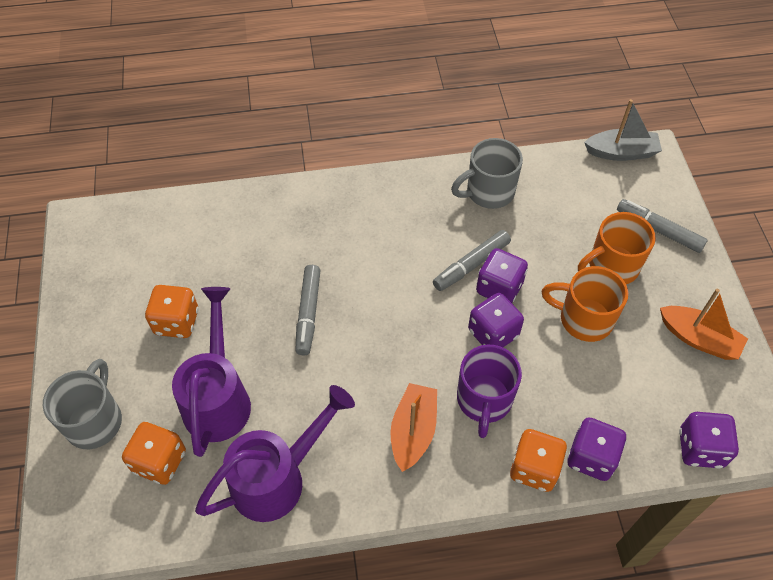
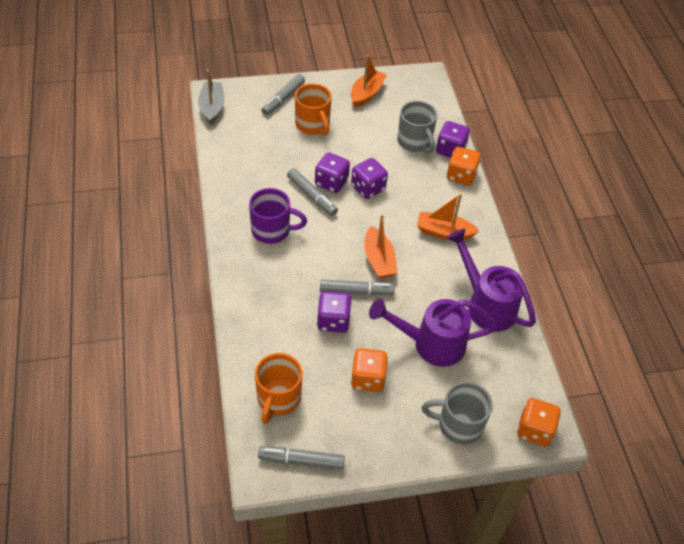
camera: 95 degrees left, 5 degrees down
(84, 255) = (301, 461): none -> grey marker
(159, 461) = (484, 376): orange dice -> orange dice (534, 430)
(360, 341) = (378, 260): none -> orange boat
(484, 400) = (418, 196): purple mug -> purple mug (272, 230)
(488, 192) = (245, 182): grey mug -> grey mug (415, 142)
(583, 319) = (355, 143): orange mug -> orange mug (278, 398)
(700, 448) = (439, 104): purple dice -> purple dice (333, 321)

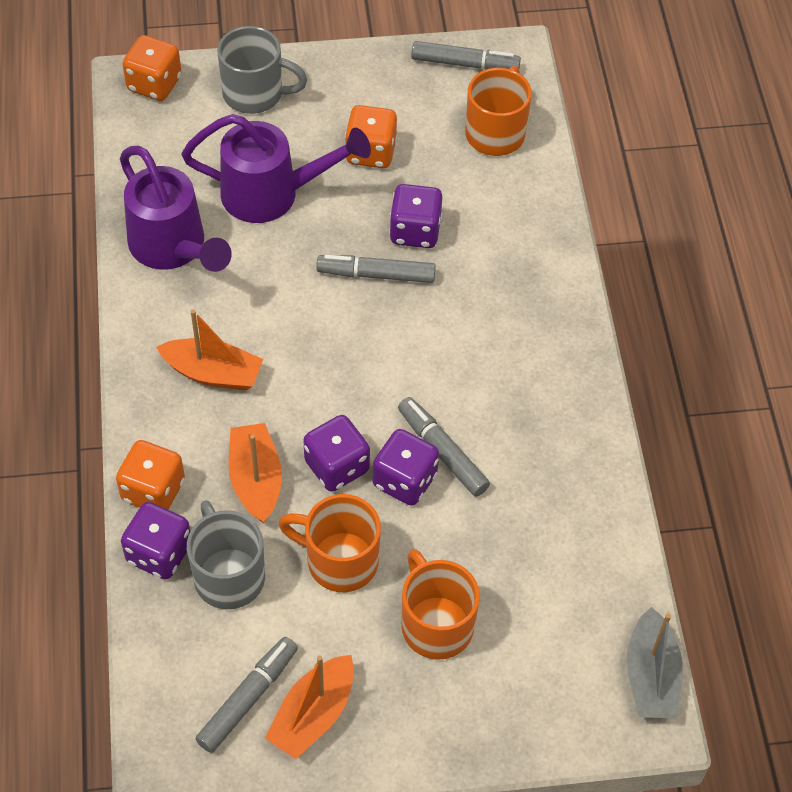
camera: 175 degrees left, 5 degrees up
(272, 230) = (512, 384): purple mug -> none
(283, 99) = (499, 700): grey marker -> grey marker (248, 698)
(361, 148) = (339, 561): none -> orange mug
(378, 260) = (334, 325): orange boat -> orange boat (256, 480)

